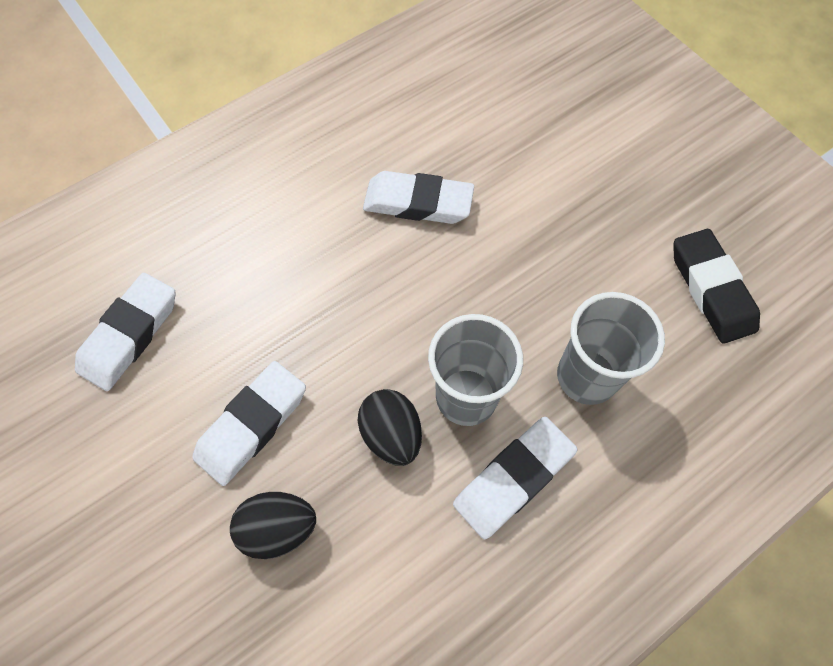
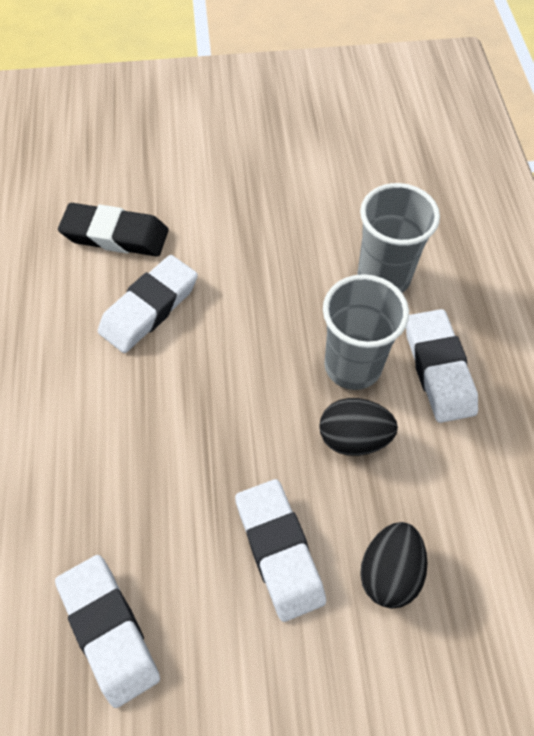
camera: 60 degrees left, 5 degrees down
(710, 289) = (361, 166): black eraser -> black eraser (115, 235)

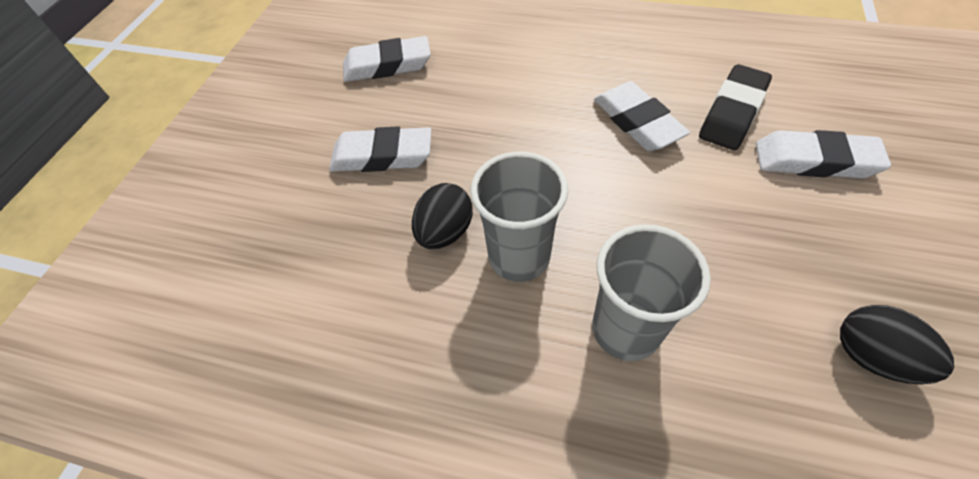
camera: 115 degrees right, 5 degrees down
(389, 572) = (324, 218): black egg -> black egg (872, 357)
(438, 369) = (483, 336): white eraser -> white eraser (814, 161)

